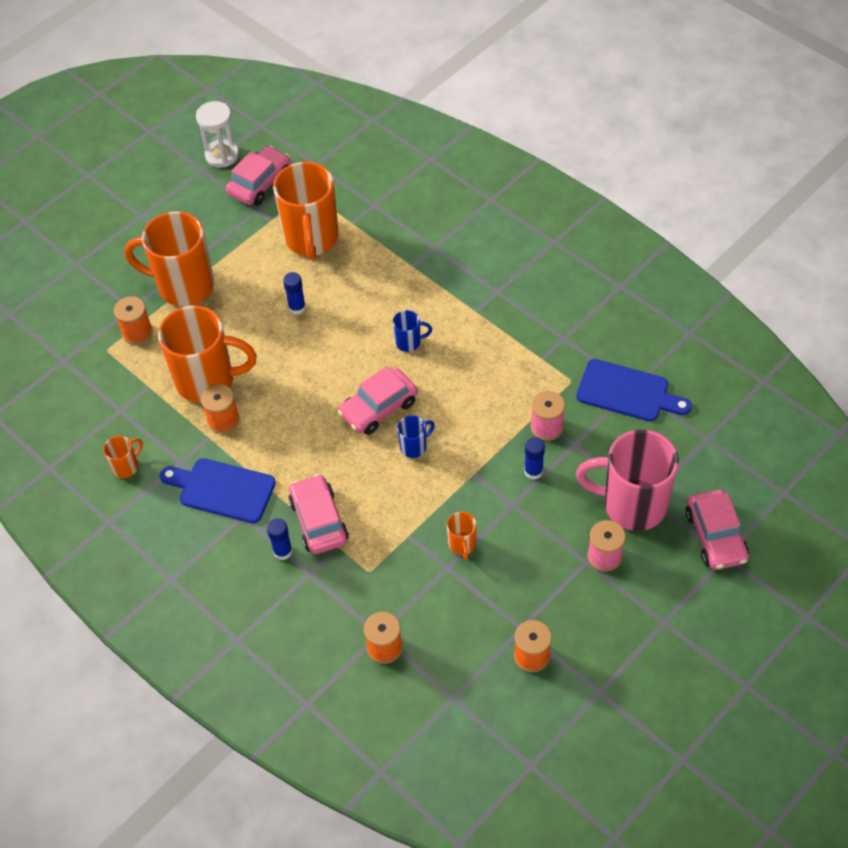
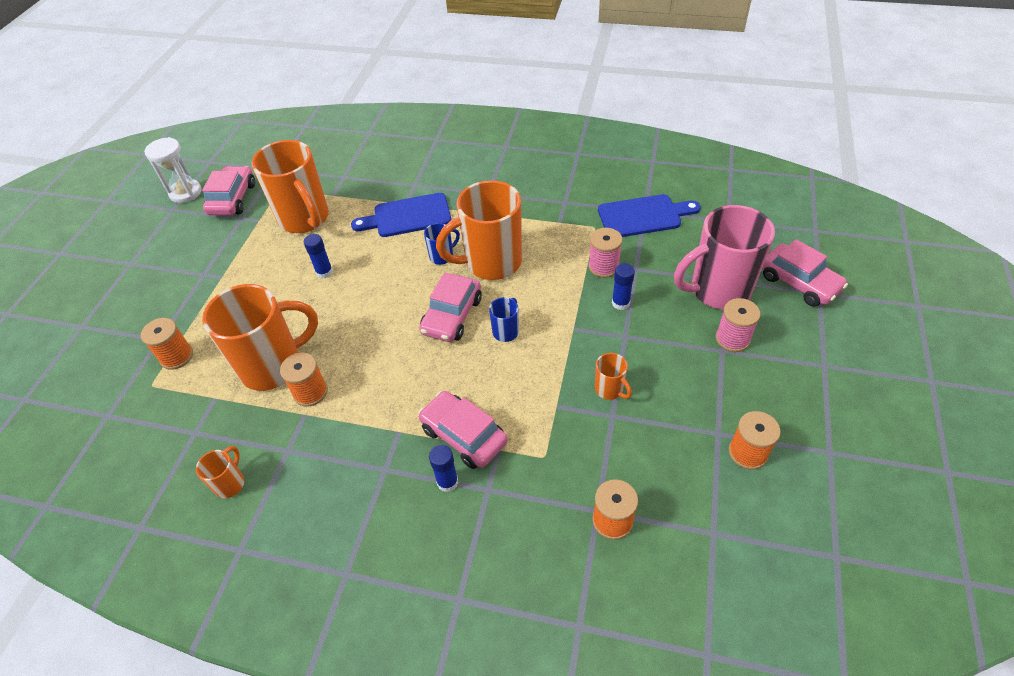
camera: 30 degrees left, 5 degrees down
(183, 286) = (204, 300): orange mug -> orange mug (491, 263)
(222, 489) = (348, 455): blue cutting board -> blue cutting board (408, 216)

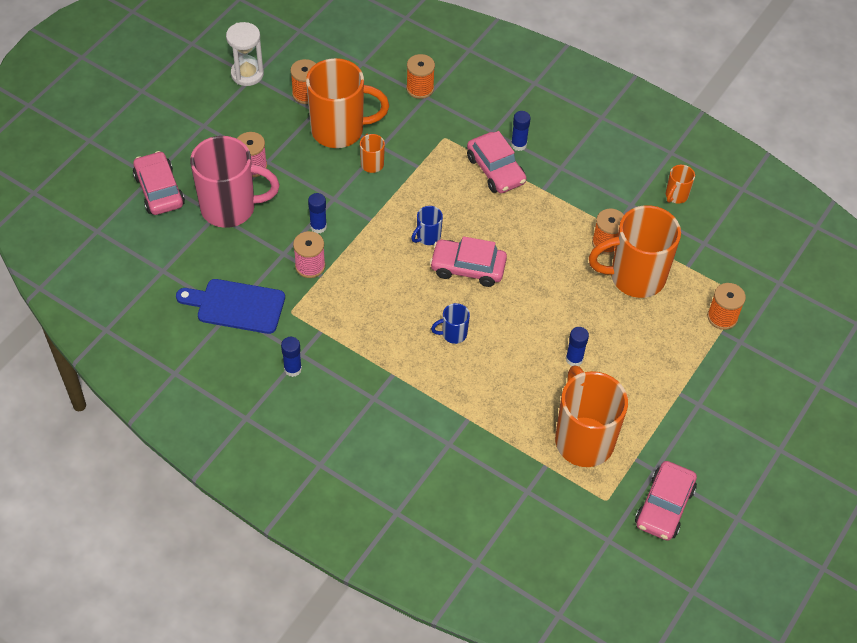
camera: 165 degrees left, 5 degrees up
(185, 193) = (722, 541): white hourglass -> white hourglass (247, 74)
(408, 216) = (471, 399): blue cutting board -> none
(452, 316) = (468, 268): pink car -> pink car turned 120 degrees counterclockwise
(491, 263) = (410, 309): orange mug -> orange mug (340, 130)
(564, 190) = (292, 369): none -> blue glue stick

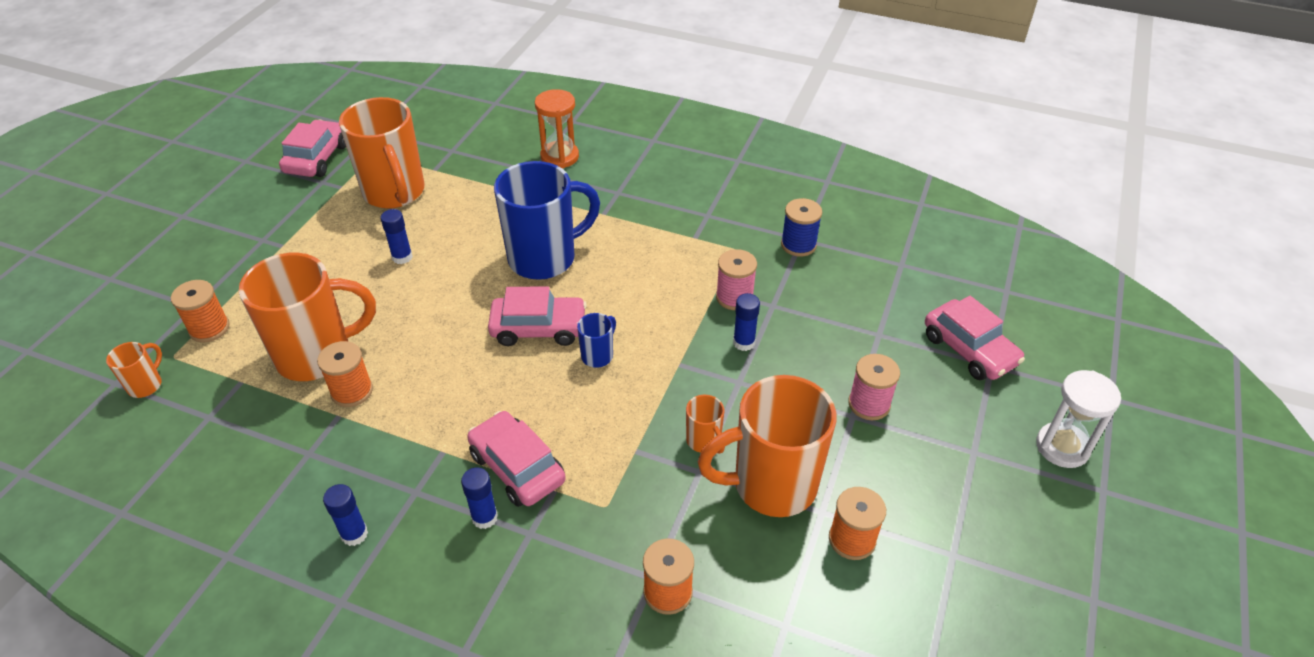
camera: 170 degrees right, 10 degrees down
(230, 208) = (866, 345): pink mug -> none
(236, 306) = (798, 245): blue cutting board -> blue spool
(247, 74) = (965, 557): white hourglass -> white hourglass (1062, 447)
(292, 369) = (710, 201): blue glue stick -> blue glue stick (354, 534)
(419, 458) = (559, 157): none -> orange hourglass
(453, 334) = (545, 258): blue mug -> blue mug, size x2.29
(676, 196) = (235, 480): orange mug -> orange mug (146, 385)

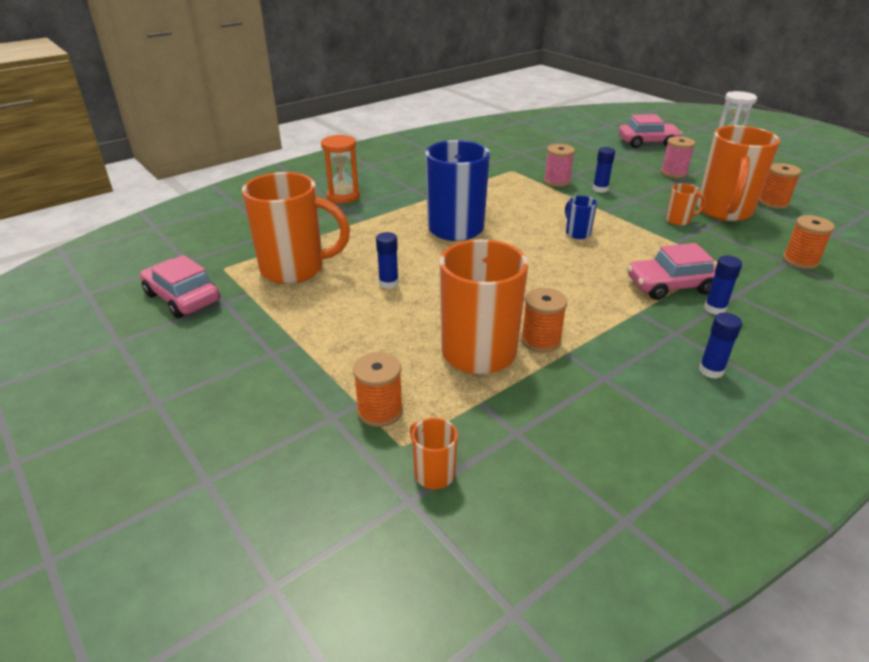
camera: 60 degrees left, 10 degrees down
(538, 328) = (531, 246): pink car -> none
(798, 245) = (526, 154): blue spool -> none

